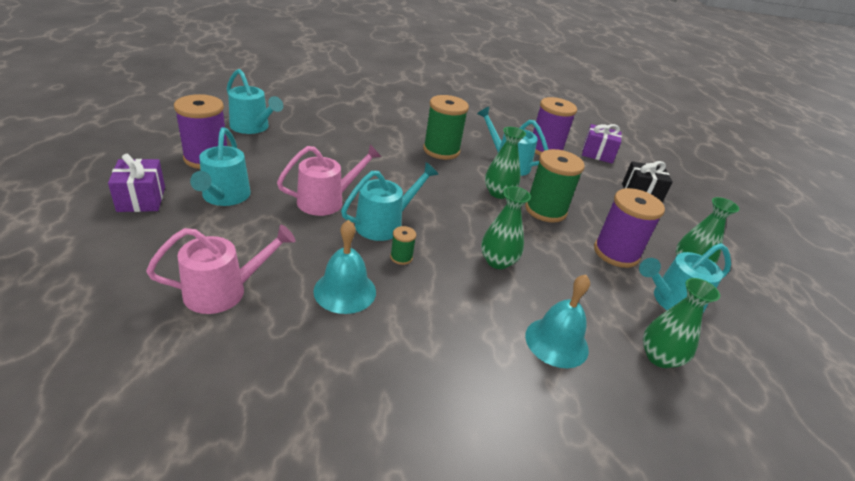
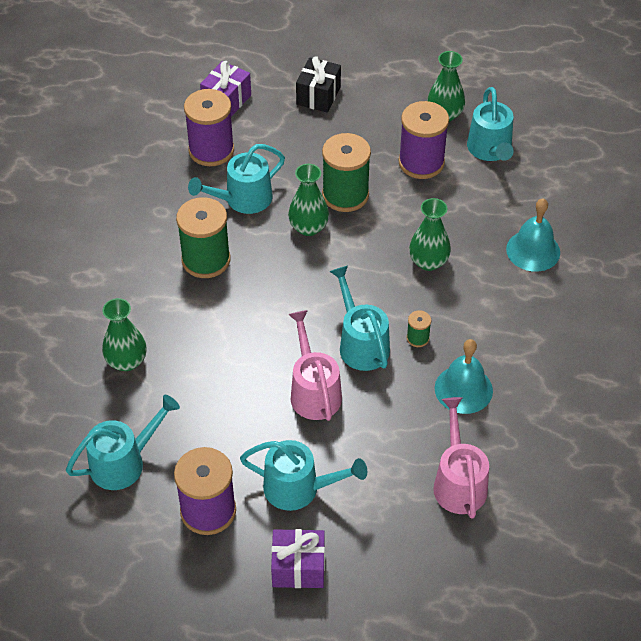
camera: 70 degrees left, 15 degrees up
(659, 357) = (552, 188): green vase -> green vase (126, 361)

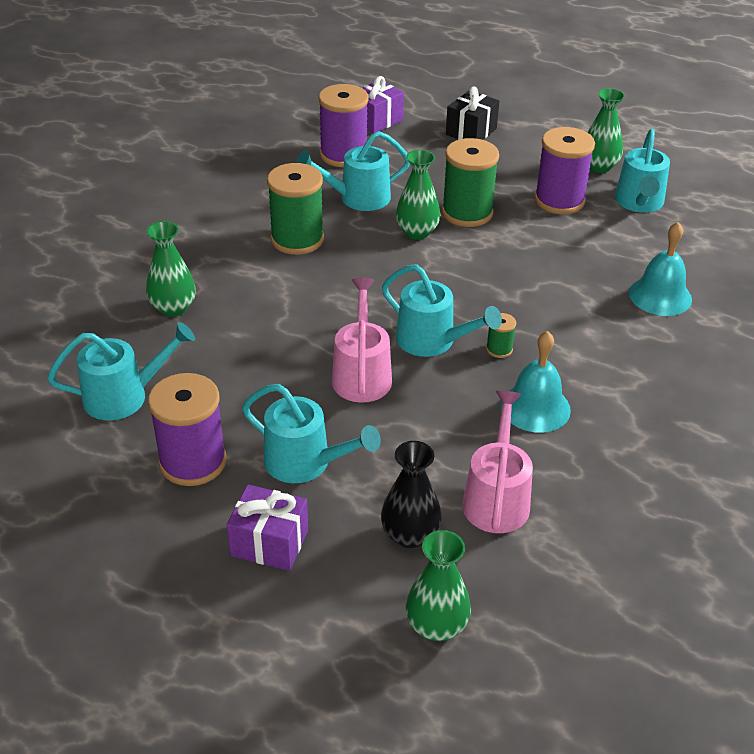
camera: 15 degrees right, 10 degrees down
(361, 343) = (433, 341): turquoise watering can -> turquoise watering can turned 135 degrees clockwise
(403, 532) = (410, 535): none -> black vase
(428, 262) = (536, 284): green vase -> green vase (436, 626)

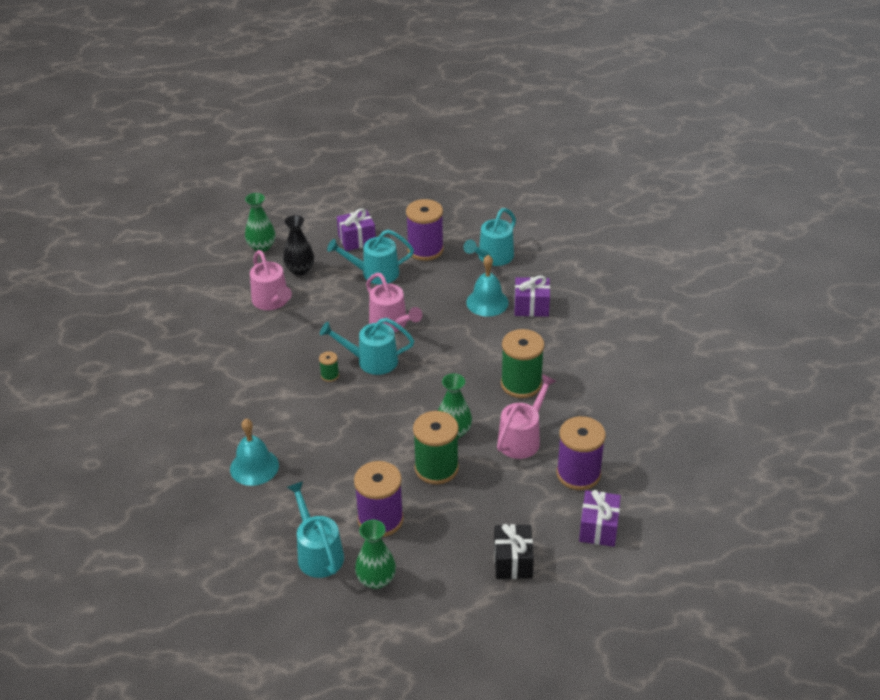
camera: 145 degrees right, 0 degrees up
(173, 308) = (531, 307): green vase -> purple gift
(357, 198) = (522, 438): turquoise watering can -> pink watering can
(535, 407) = (284, 352): turquoise bell -> turquoise bell (487, 302)

